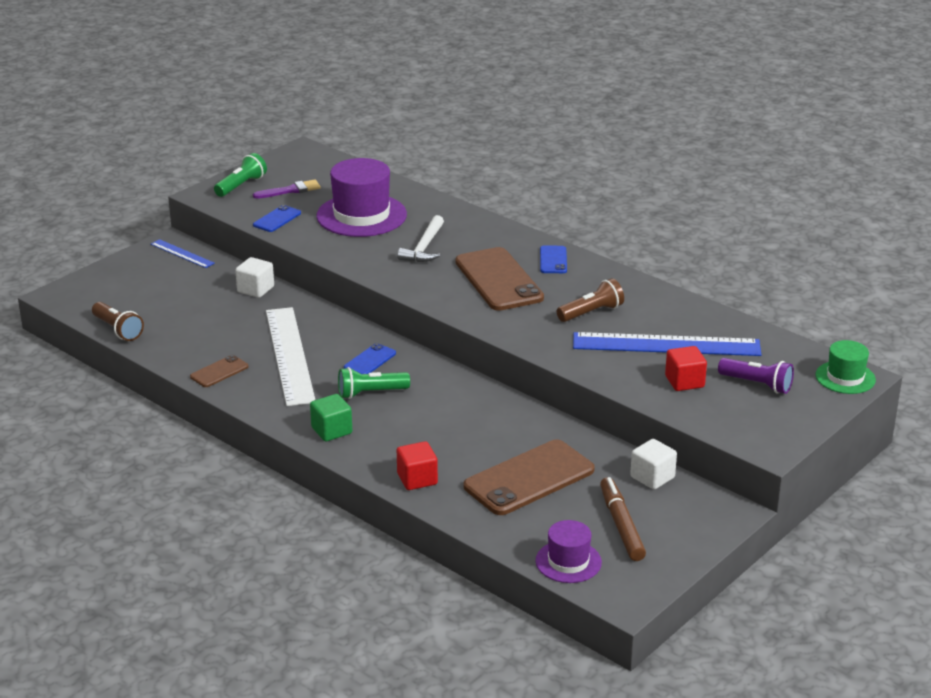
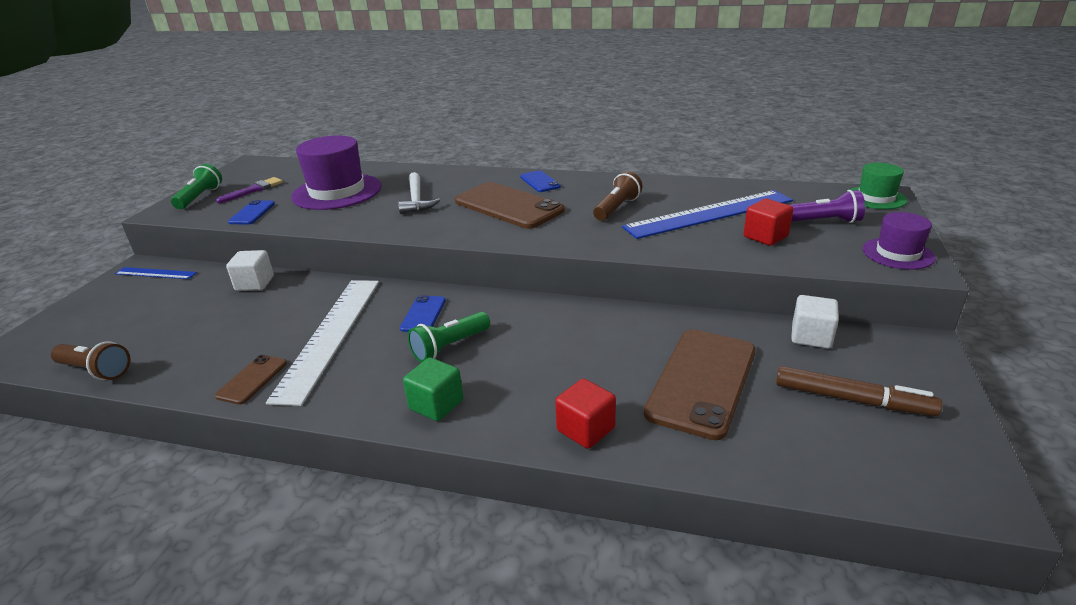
camera: 25 degrees left, 0 degrees up
(289, 355) = (330, 335): white ruler -> white ruler turned 45 degrees clockwise
(568, 562) = (862, 471): purple hat -> purple hat (898, 253)
(621, 525) = (852, 399): brown marker -> brown marker turned 150 degrees clockwise

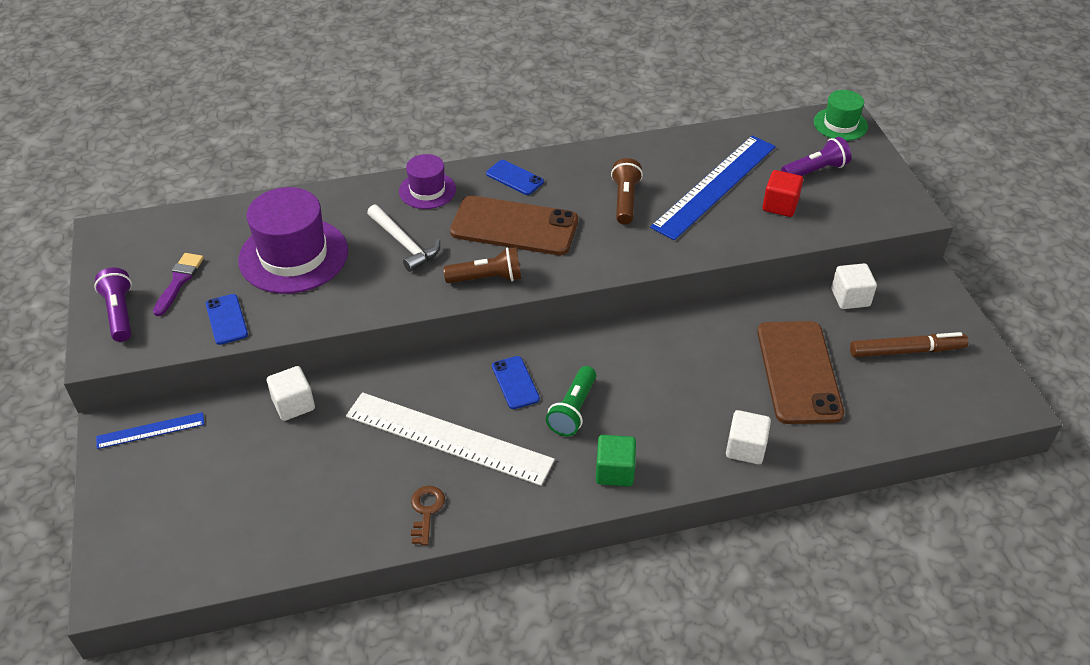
camera: 30 degrees left, 15 degrees up
(95, 370) = (250, 564): brown flashlight -> brown flashlight (487, 278)
(200, 197) = (120, 313): green flashlight -> purple flashlight
(252, 379) = (426, 511): brown phone -> brown key
(330, 335) = (448, 438): white ruler -> white ruler turned 45 degrees counterclockwise
(585, 429) = (745, 448): red cube -> white cube
(898, 253) = (889, 198): purple hat -> purple hat (427, 190)

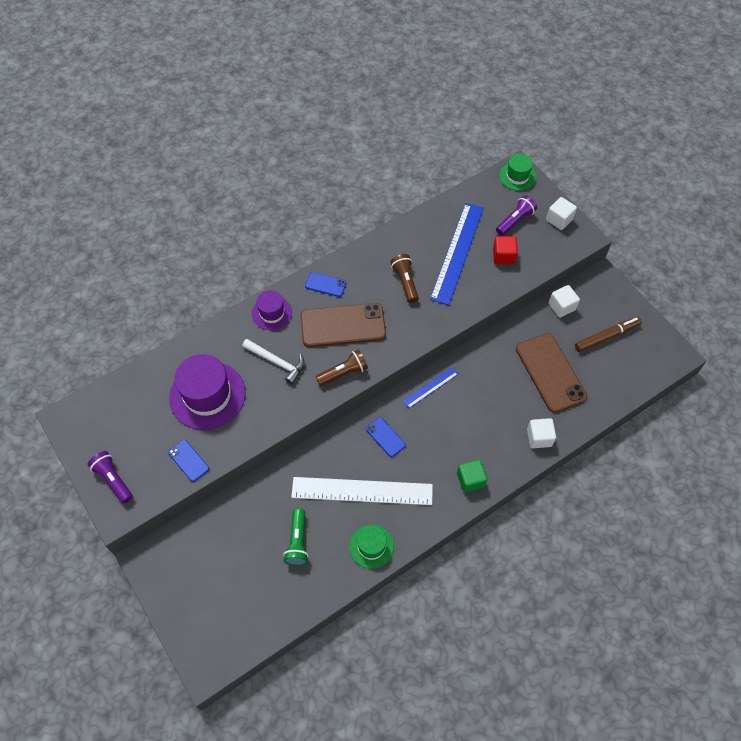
camera: 20 degrees left, 15 degrees up
(150, 430) = (170, 551): blue ruler -> blue ruler (430, 387)
(179, 281) = (140, 441): purple brush -> none
(293, 404) = (253, 500): white cube -> white cube (559, 220)
(426, 511) = (371, 546): brown key -> green hat
(573, 410) = (429, 445): green flashlight -> green flashlight (297, 541)

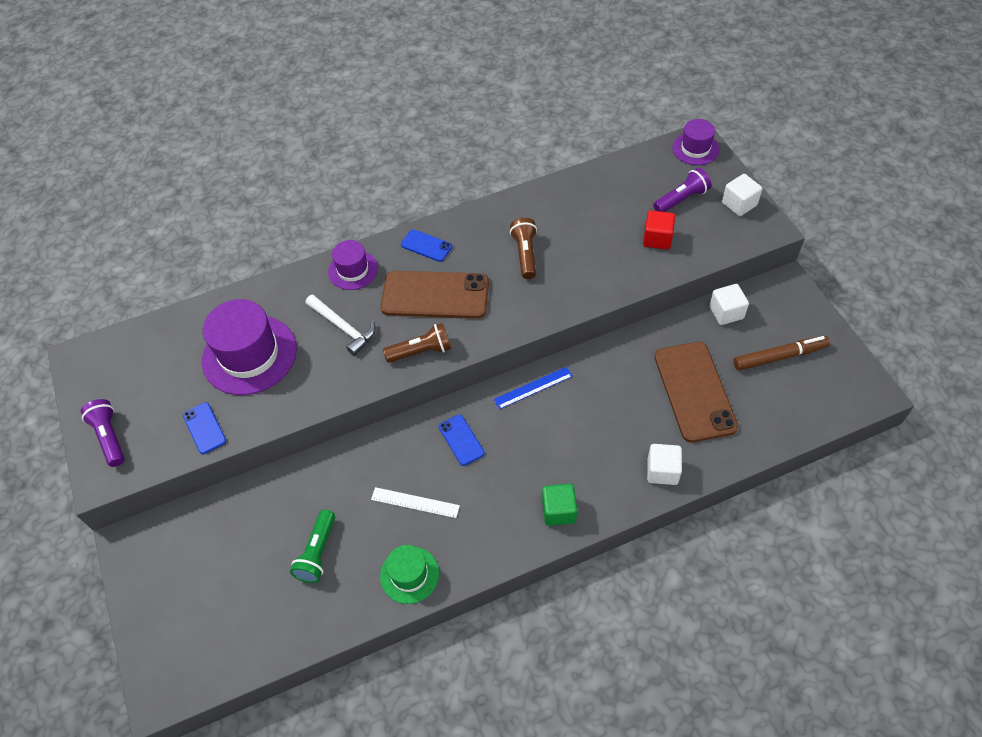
camera: 15 degrees right, 5 degrees down
(362, 491) = (415, 502): white ruler -> white ruler, size x0.49
(457, 252) = (599, 228): blue ruler -> none
(517, 176) = (695, 148): green hat -> purple hat

